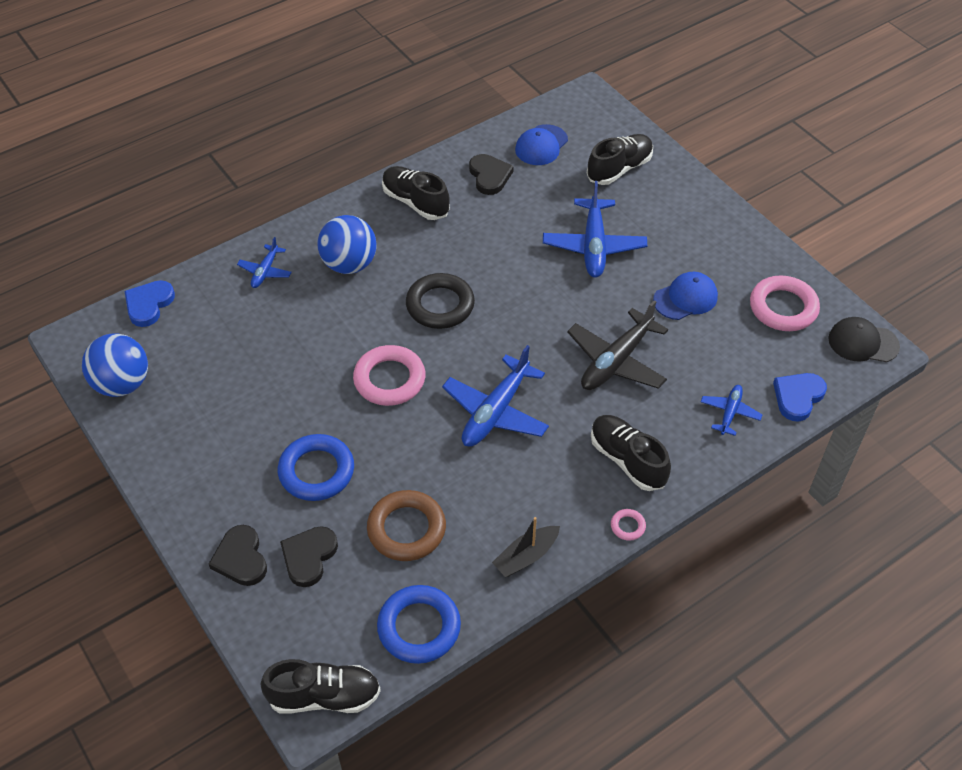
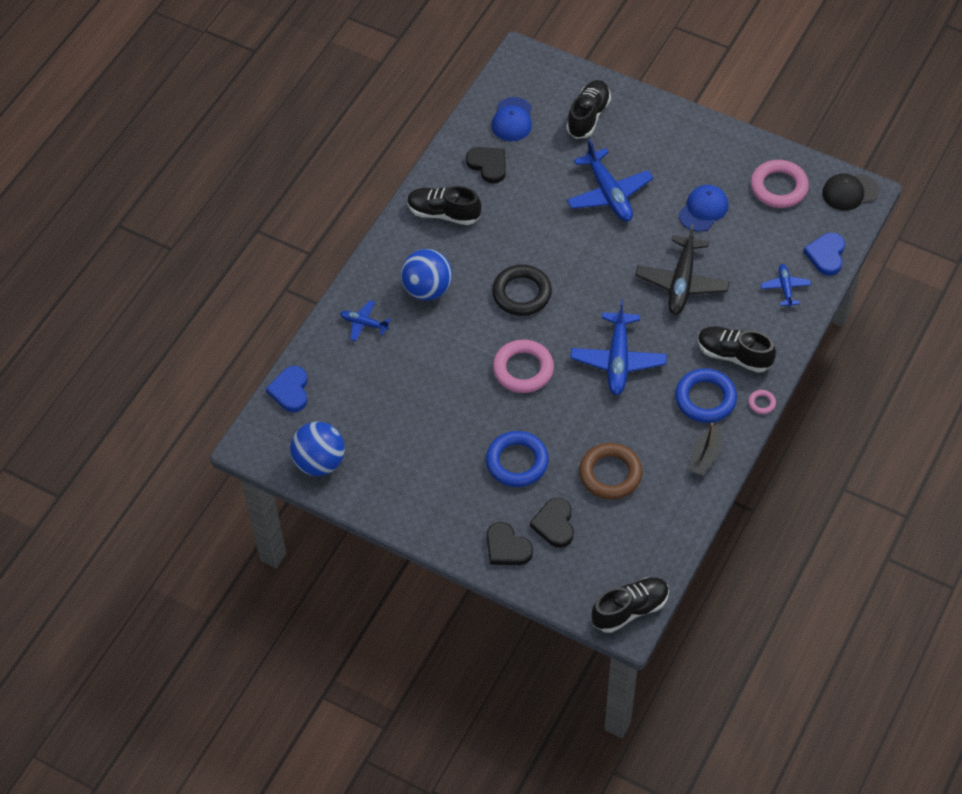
camera: 25 degrees left, 5 degrees up
(265, 271) = (364, 323): blue plane -> blue plane turned 120 degrees clockwise
(419, 627) = (663, 536): blue ring -> blue ring (705, 399)

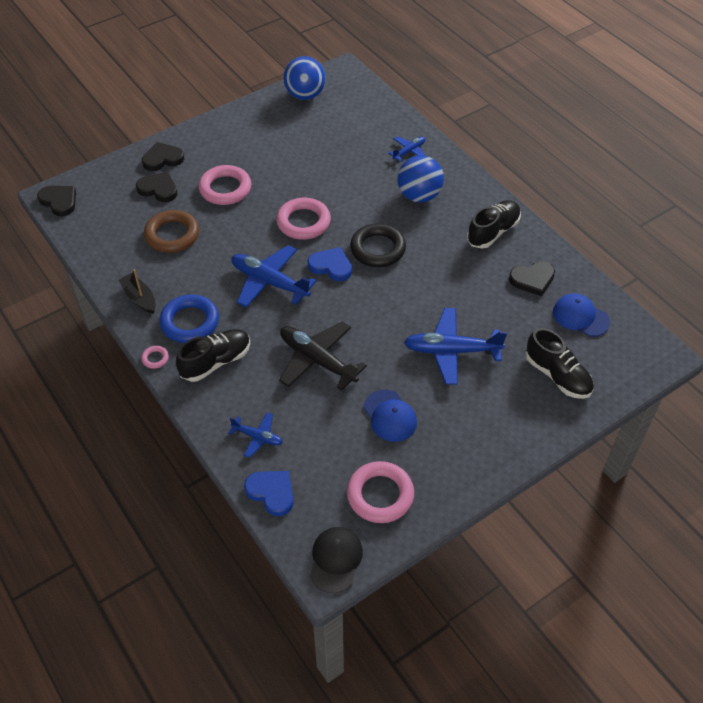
camera: 115 degrees right, 5 degrees down
(290, 391) = (375, 99): blue heart -> blue heart (331, 266)
(517, 462) = (225, 189): blue ring -> pink ring
(630, 610) = (59, 201): black shoe -> black heart

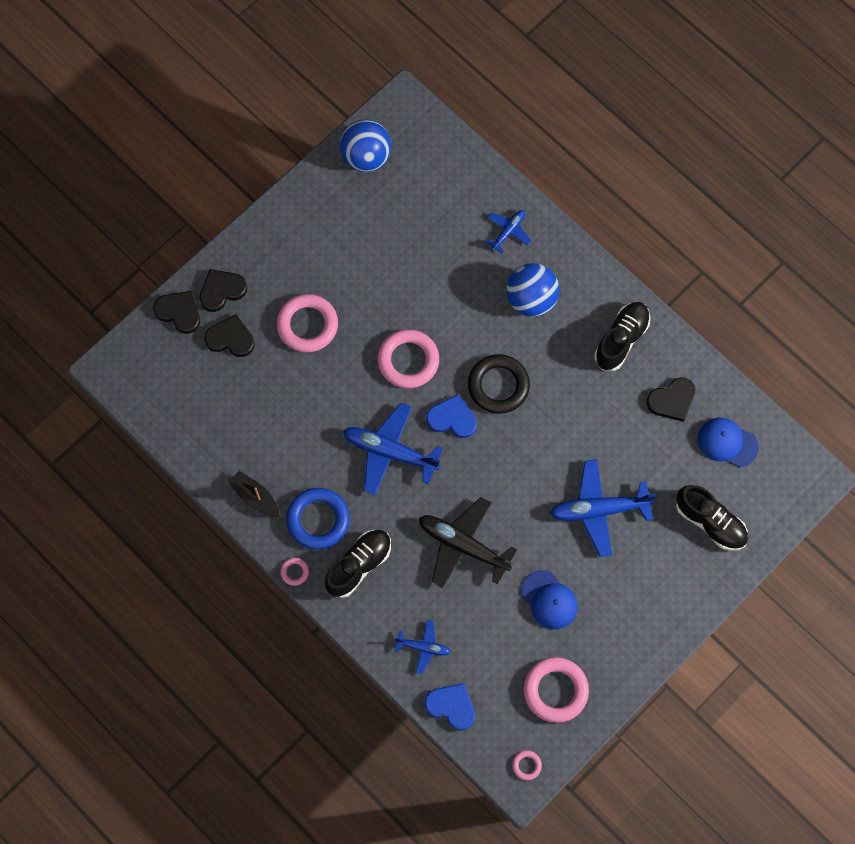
camera: 10 degrees left, 20 degrees up
(59, 201) = (121, 376): black heart -> black heart (179, 312)
(172, 235) = (265, 404): brown ring -> none
(335, 560) = (526, 765): black cap -> pink ring

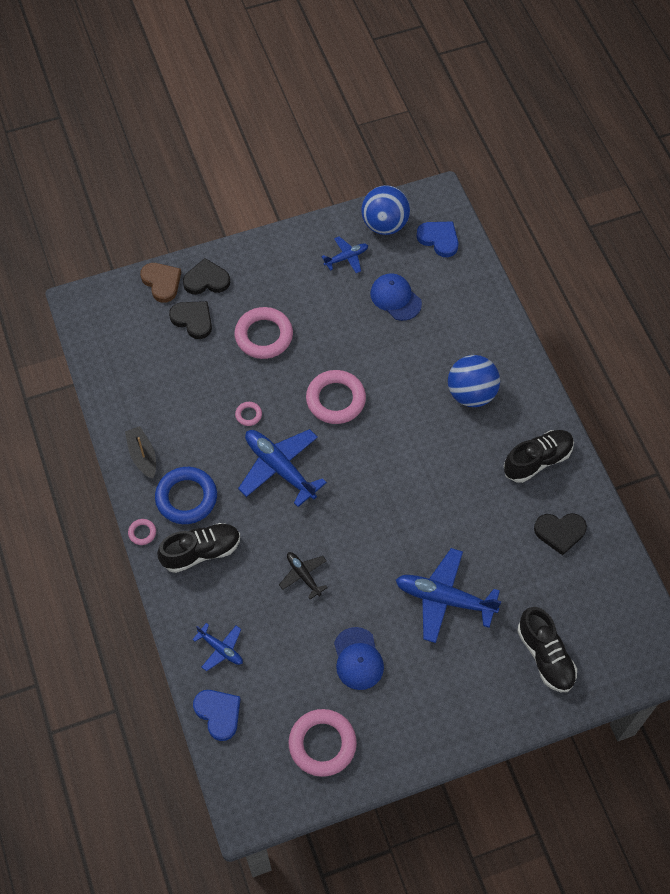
camera: 25 degrees right, 10 degrees down
(179, 312) = (162, 282): black heart -> brown heart
(452, 419) = (349, 463): blue heart -> blue heart (439, 239)
(463, 545) = (303, 575): black plane -> black plane, size x0.53
(498, 386) = (405, 453): black ring -> none
(508, 231) = (478, 331): blue plane -> blue plane (346, 258)
(526, 765) = (260, 801): pink ring -> pink ring (248, 415)
(727, 442) = (595, 591): blue cap -> blue cap (395, 298)

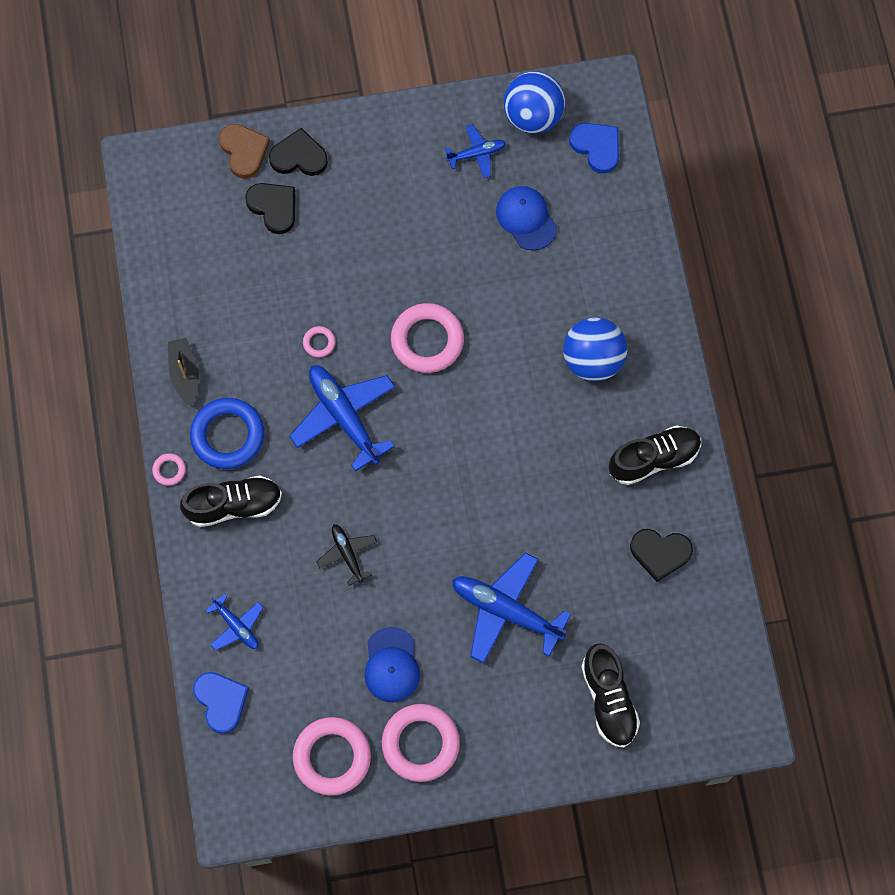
camera: 10 degrees right, 10 degrees up
(264, 336) = (355, 242): pink ring -> pink ring (420, 743)

